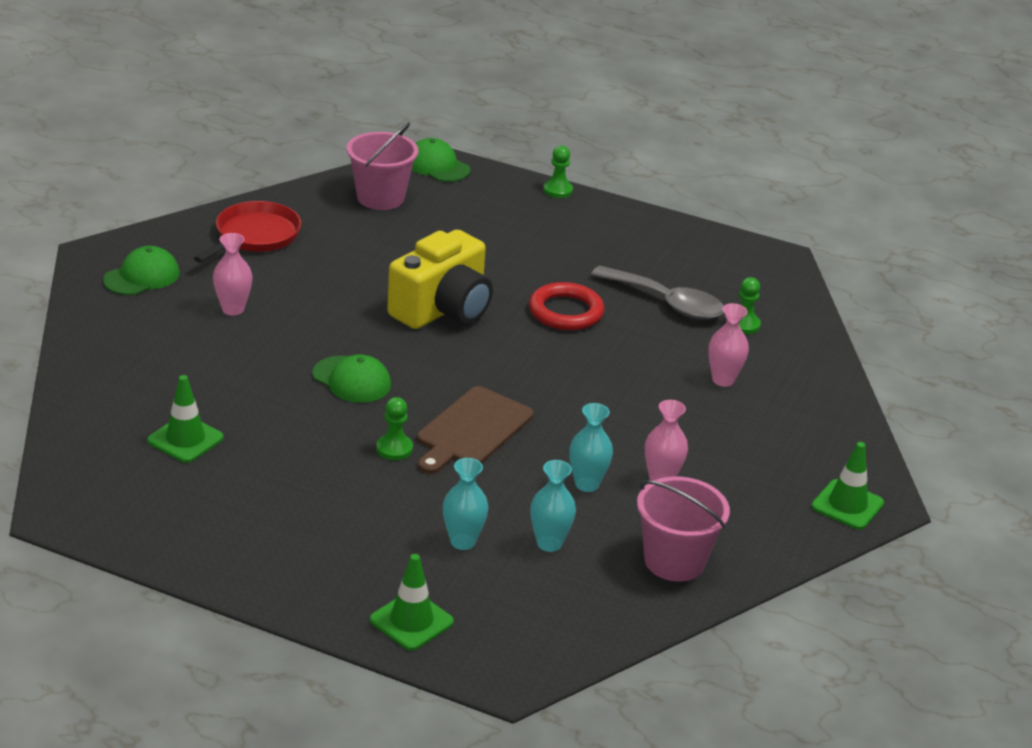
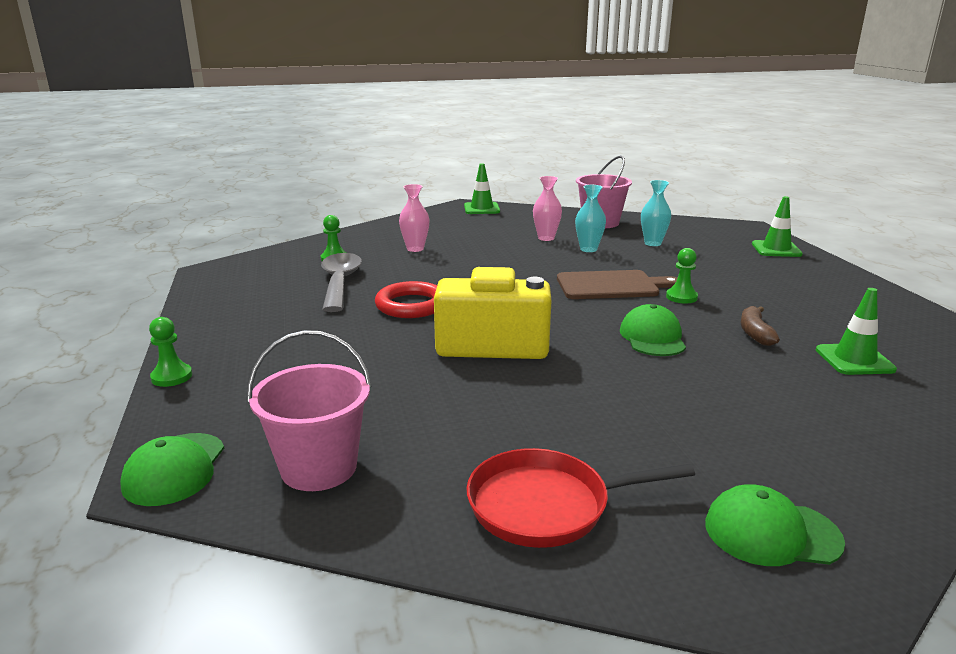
camera: 125 degrees left, 10 degrees down
(233, 309) = (690, 434): pink vase -> none
(284, 431) = (755, 333): none -> brown banana
(463, 541) = (701, 258): turquoise vase -> none

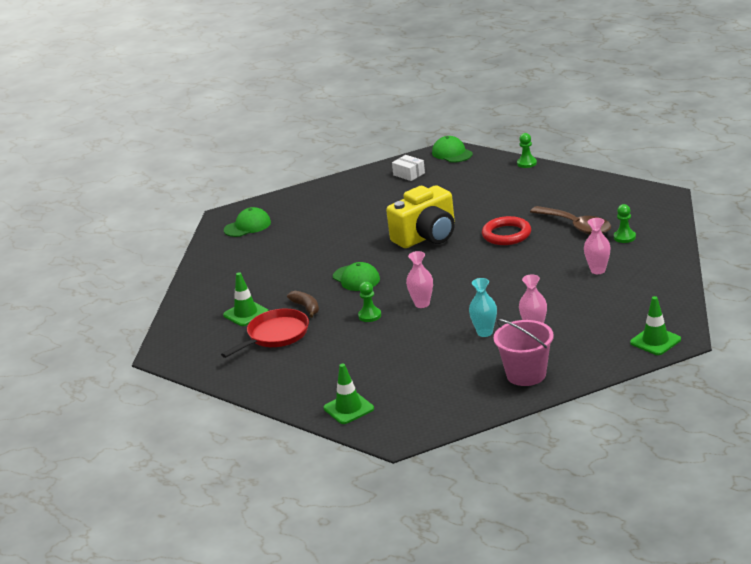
camera: 145 degrees right, 5 degrees up
(319, 467) = (409, 174): pink bucket -> white box
(340, 282) = (576, 226): grey spoon -> brown spoon
(546, 505) = (322, 200): red pan -> red pan (275, 335)
(611, 285) = (422, 304): brown cutting board -> pink vase
(652, 243) = (449, 366): turquoise vase -> none

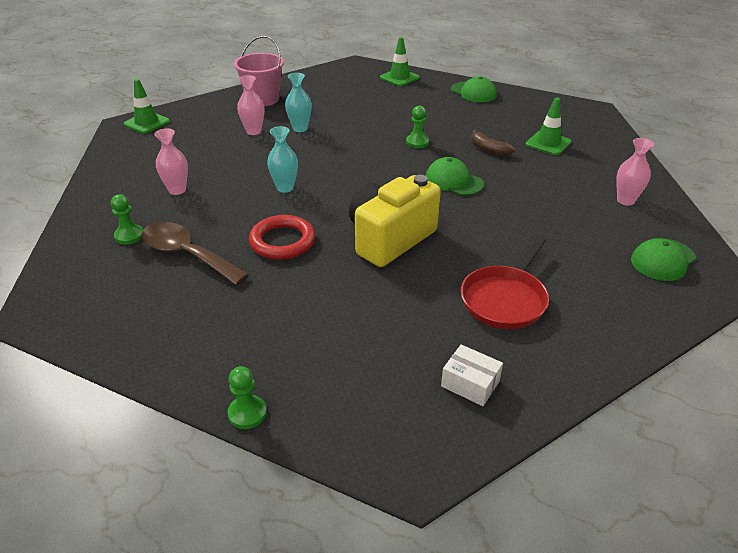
camera: 165 degrees right, 10 degrees up
(275, 335) = (500, 125): red pan -> red pan (505, 299)
(422, 304) = (368, 153): pink vase -> pink vase (625, 200)
(452, 153) = (405, 457): green cap -> green cap (473, 92)
(503, 272) = (285, 188): none -> turquoise vase

